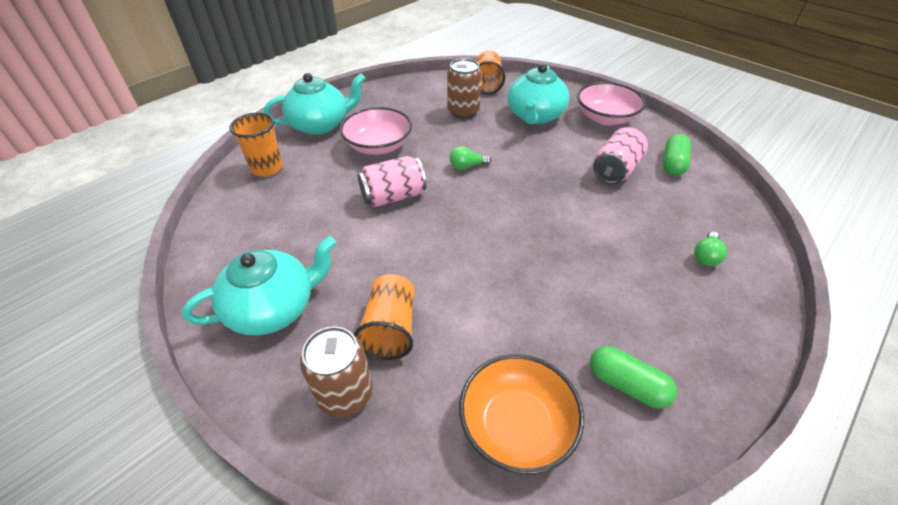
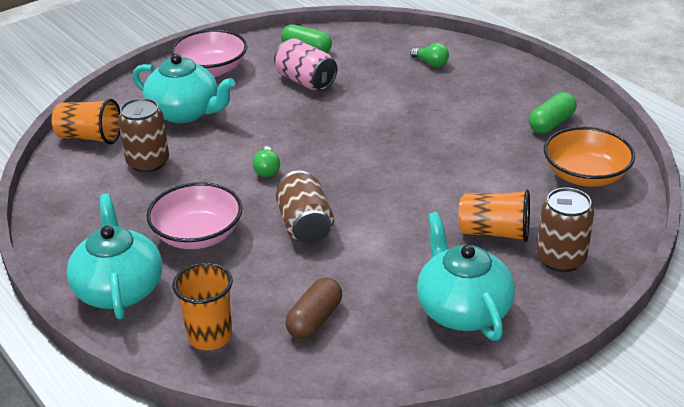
camera: 80 degrees left, 10 degrees down
(275, 215) = (314, 320): none -> brown capsule
(393, 196) = (305, 225): pink can -> brown can

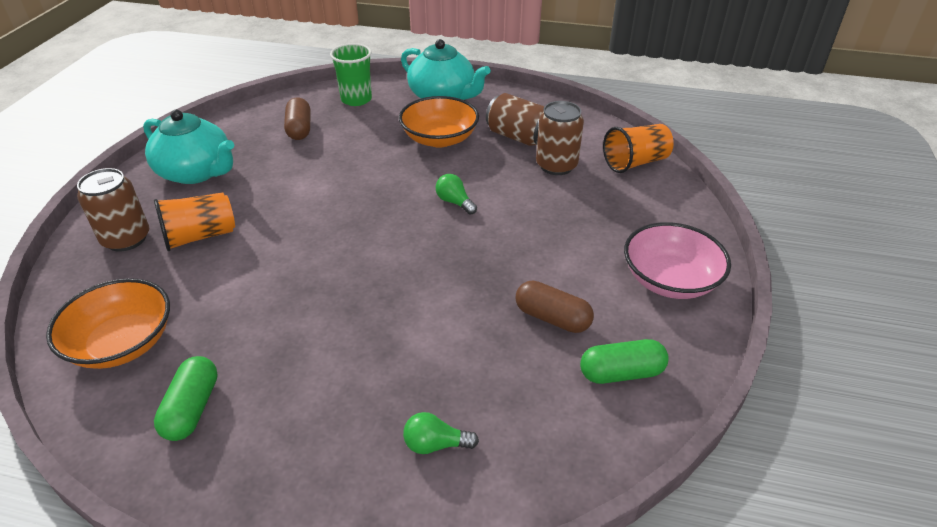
camera: 140 degrees right, 5 degrees up
(185, 112) = (605, 219): turquoise teapot -> none
(197, 235) = (439, 139): pink bowl -> orange bowl
(210, 336) = (356, 99): orange cup -> green cup
(305, 81) = (552, 318): pink can -> brown capsule
(305, 225) = (369, 176): brown can -> brown can (518, 137)

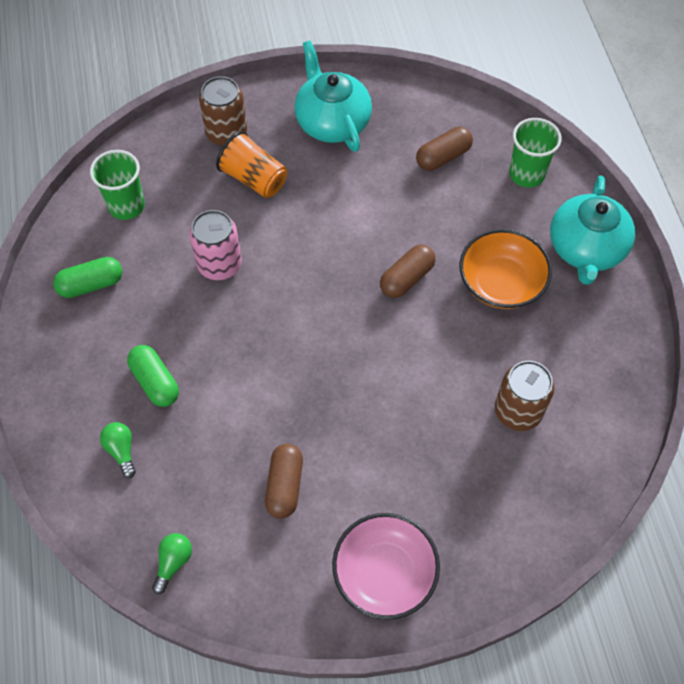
camera: 65 degrees right, 20 degrees up
(122, 343) = (126, 206): orange bowl -> green cup
(197, 172) = (332, 122): turquoise teapot -> turquoise teapot turned 150 degrees clockwise
(272, 290) = (219, 264): none -> pink can
(395, 181) = (406, 278): none -> brown capsule
(454, 202) = (402, 343): green light bulb -> green light bulb (173, 562)
(518, 137) = (550, 354): brown can -> none
(621, 373) = (245, 561): green capsule -> green capsule (155, 382)
(635, 162) = (571, 489): orange cup -> none

